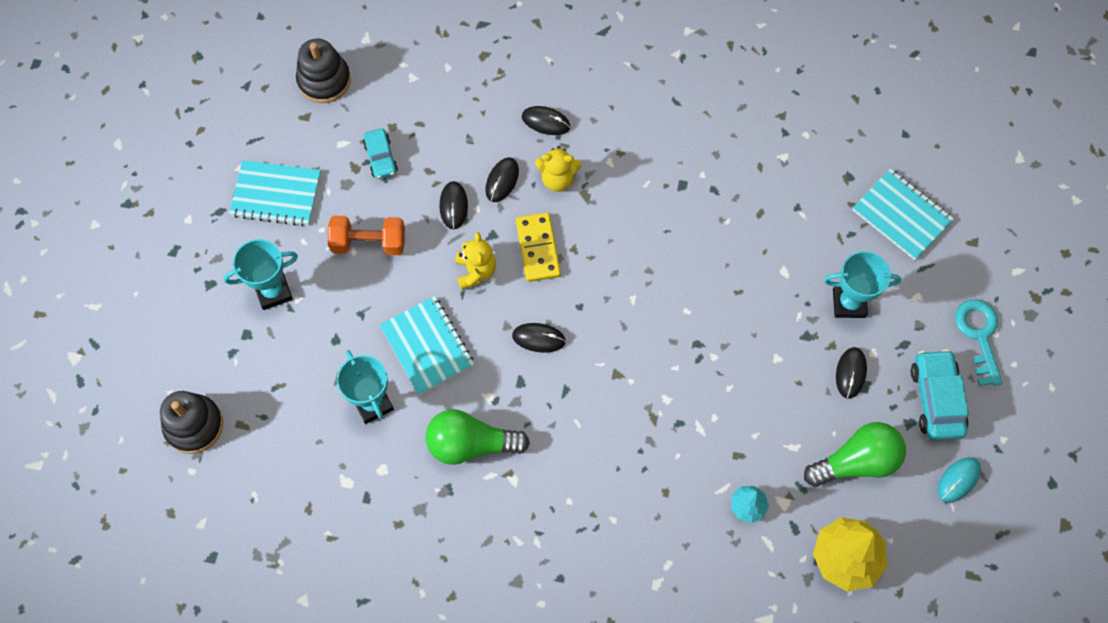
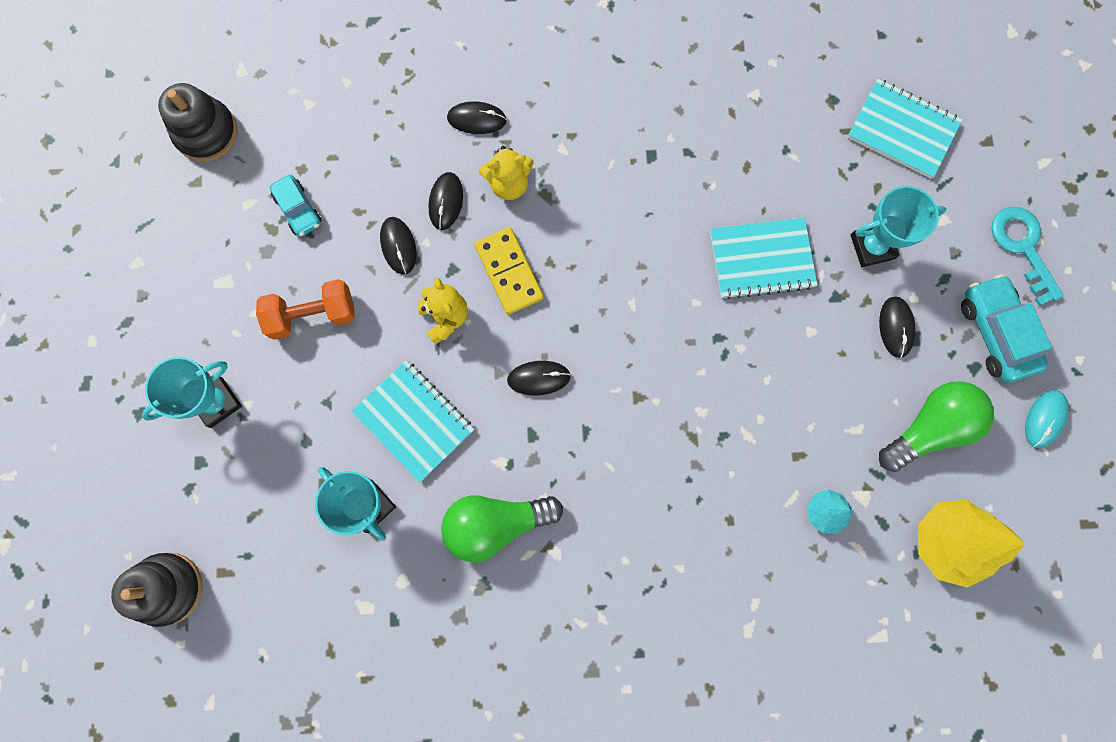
camera: 15 degrees left, 10 degrees up
(276, 194) = (187, 284): turquoise notebook -> turquoise notebook (761, 259)

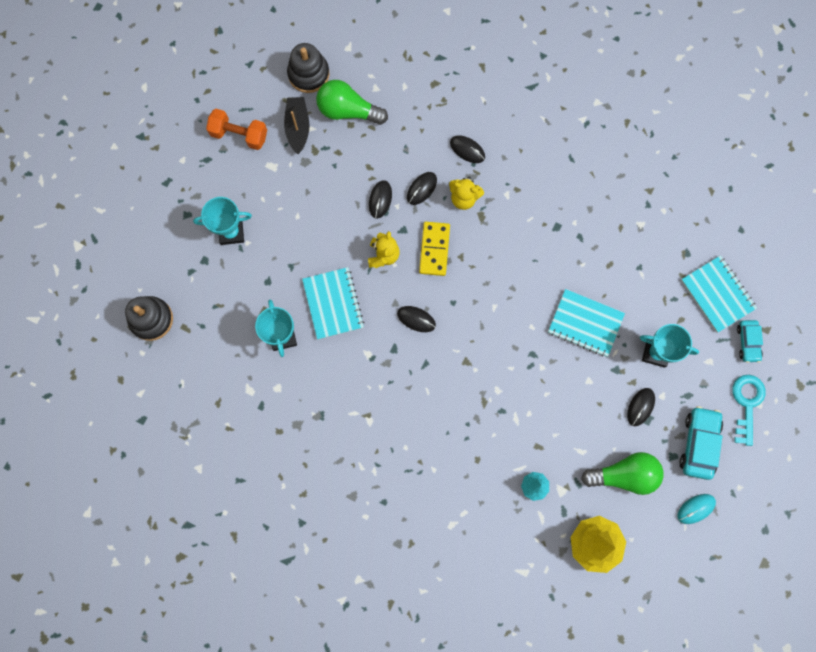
camera: 30 degrees right, 0 degrees up
(231, 211) = (298, 127): none -> black boat
(298, 210) = (335, 147): turquoise car -> turquoise car (747, 342)
(312, 315) = (310, 212): orange dumbbell -> orange dumbbell (239, 134)
(496, 524) = (346, 386): green light bulb -> green light bulb (348, 110)

